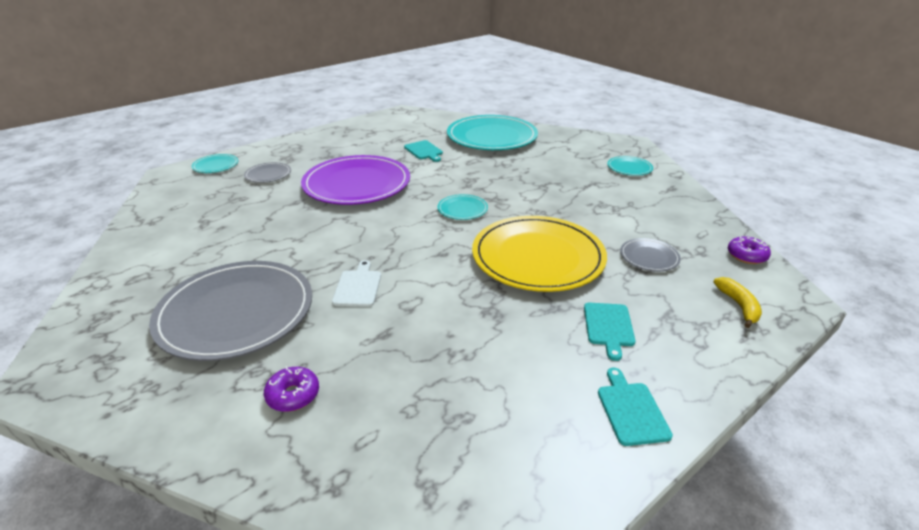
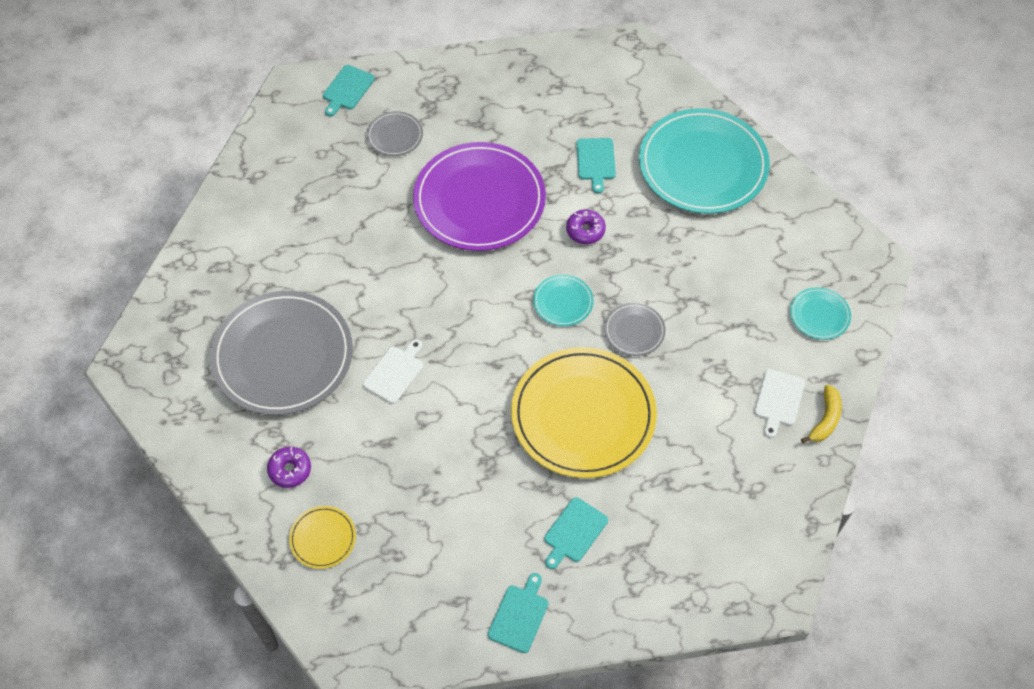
camera: 30 degrees right, 25 degrees up
(216, 165) = (347, 89): turquoise plate -> turquoise cutting board
(370, 440) = (323, 538): none -> yellow plate
(649, 257) = (692, 471): grey plate -> grey plate (634, 331)
(655, 206) = (778, 400): none -> white cutting board
(738, 306) = (713, 572): yellow banana -> yellow banana (825, 419)
(746, 256) = (795, 520): purple donut -> purple donut (585, 231)

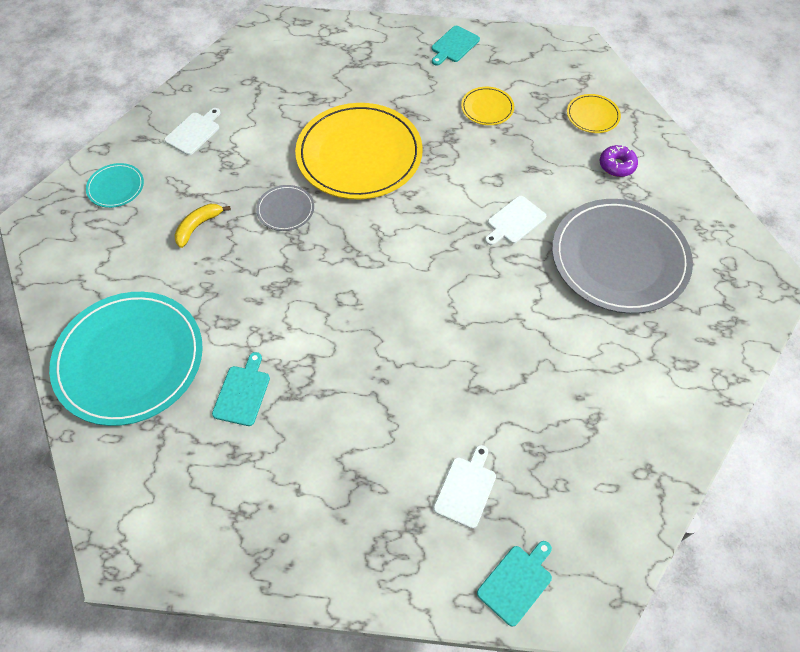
camera: 165 degrees left, 0 degrees up
(395, 135) = (466, 489): grey plate -> white cutting board
(453, 518) = (487, 108): none -> yellow plate
(479, 200) = (388, 376): purple plate -> none
(563, 302) = (340, 249): turquoise plate -> none
(574, 532) = (397, 82): turquoise cutting board -> none
(585, 231) = (289, 314): purple donut -> none
(825, 419) = (166, 112): yellow banana -> yellow banana (198, 226)

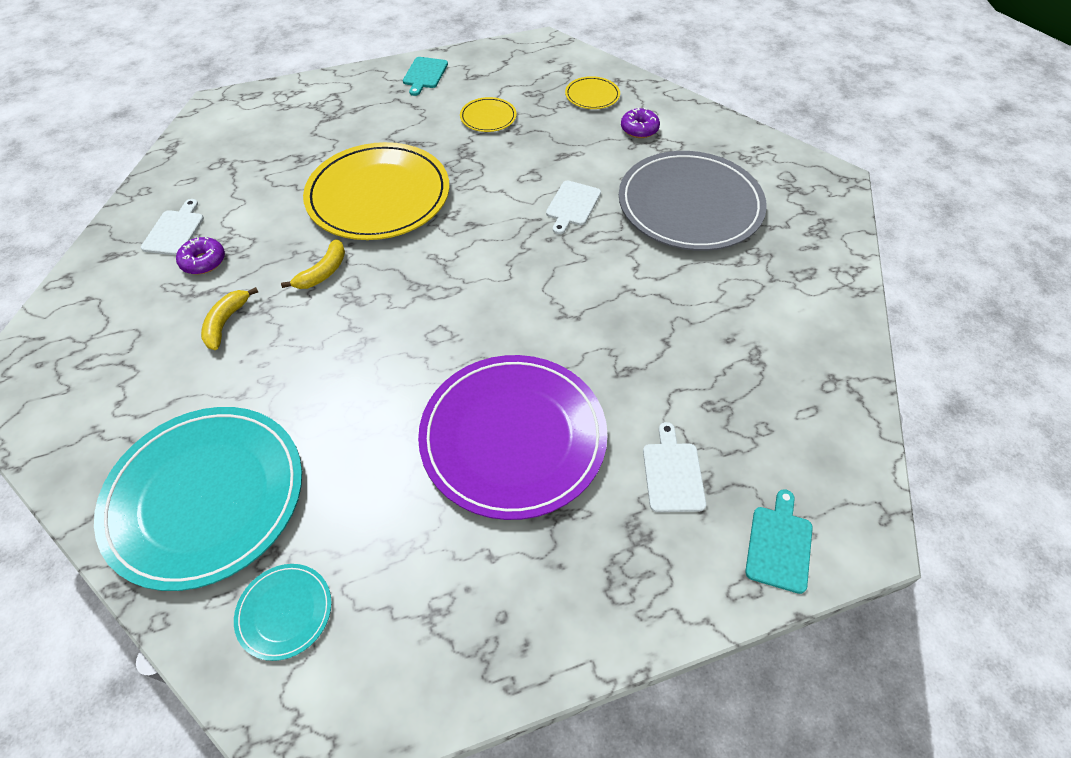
camera: 25 degrees left, 5 degrees down
(116, 187) = (100, 316): turquoise plate -> turquoise plate (284, 612)
(203, 167) = (203, 261): none -> purple donut
(242, 393) = (369, 477): turquoise cutting board -> none
(285, 209) = (323, 272): grey plate -> yellow banana
(360, 406) = (513, 437): none -> purple plate

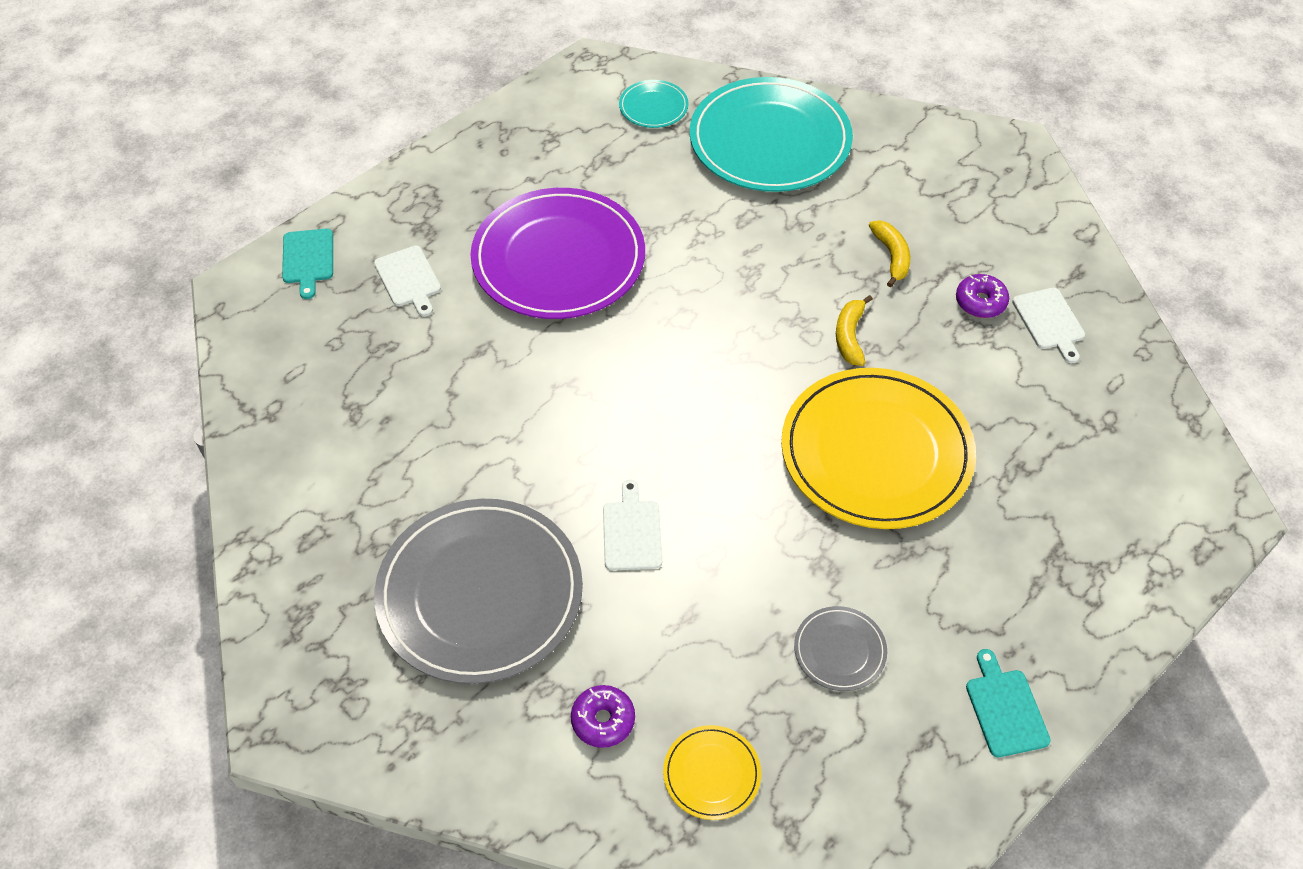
camera: 155 degrees right, 0 degrees up
(488, 117) = (839, 650): yellow plate -> grey plate

